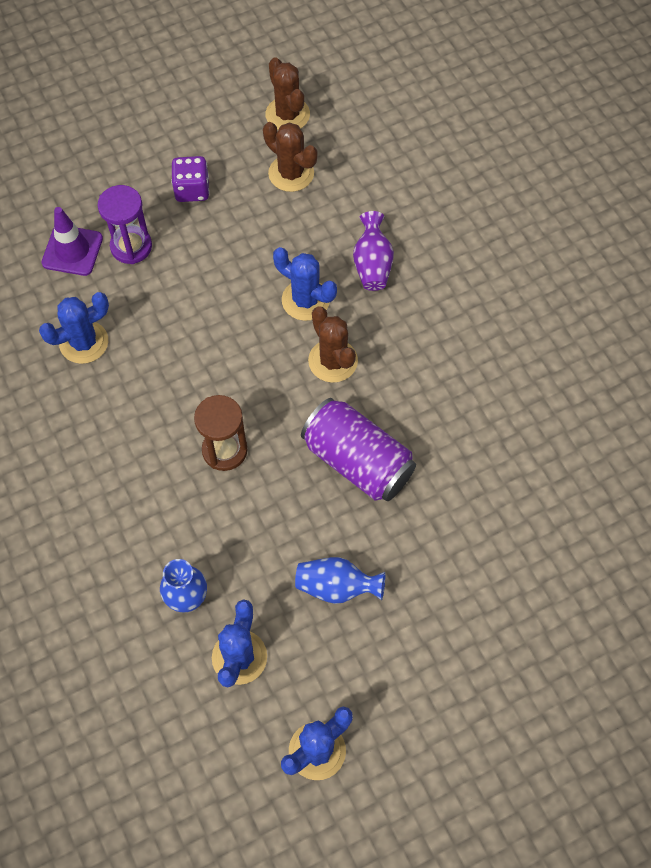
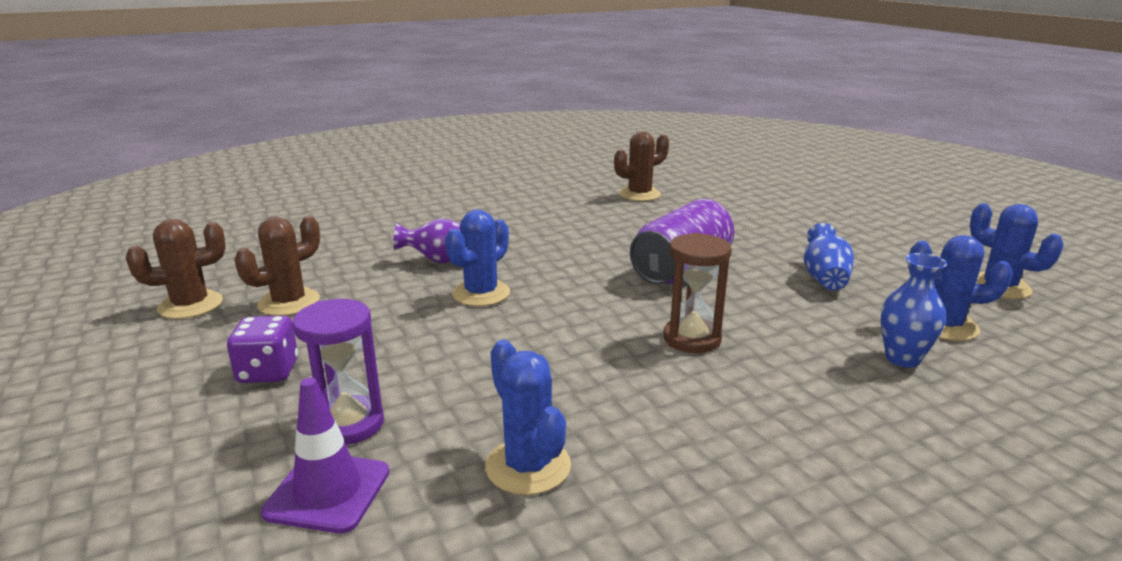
camera: 90 degrees left, 40 degrees down
(333, 361) = (563, 279): brown cactus -> brown cactus (639, 194)

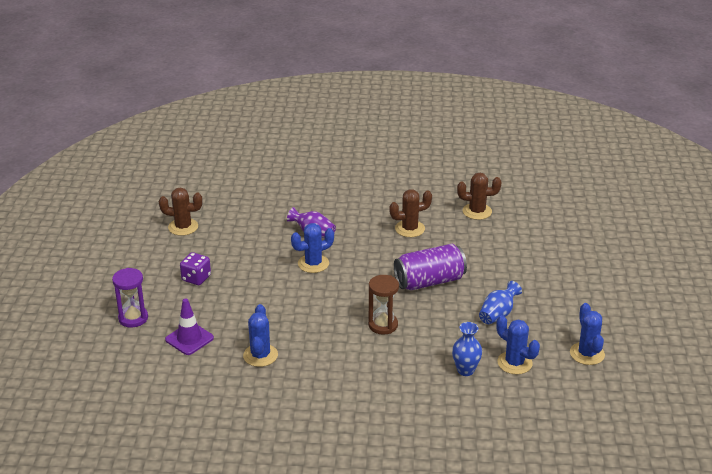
camera: 30 degrees right, 10 degrees up
(289, 302) = (224, 240): brown cactus -> brown cactus (409, 229)
(348, 424) = (211, 314): purple hourglass -> purple hourglass (133, 318)

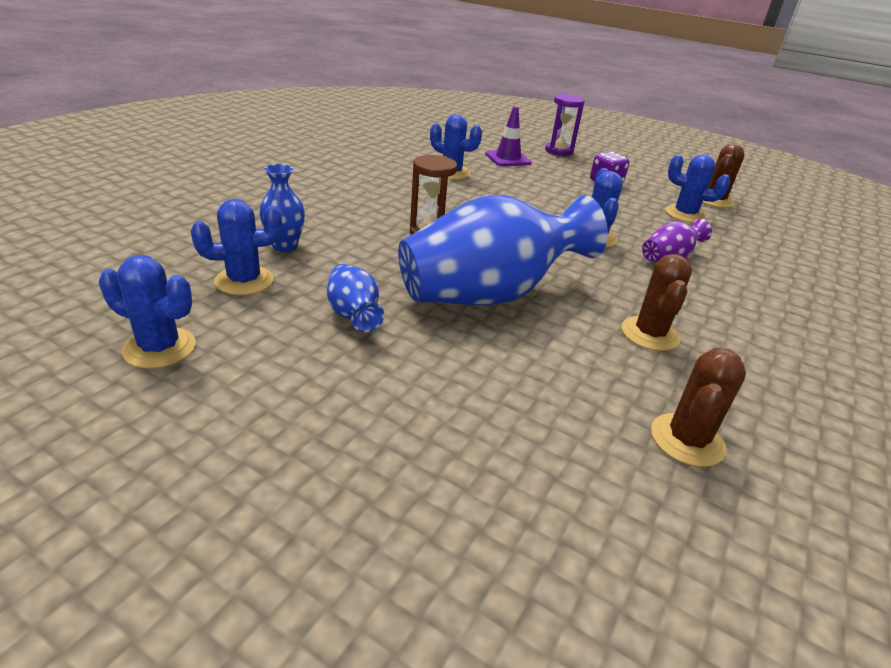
camera: 115 degrees right, 0 degrees up
(228, 236) = (685, 214): none -> blue cactus
(429, 281) = (489, 295): purple can -> blue vase

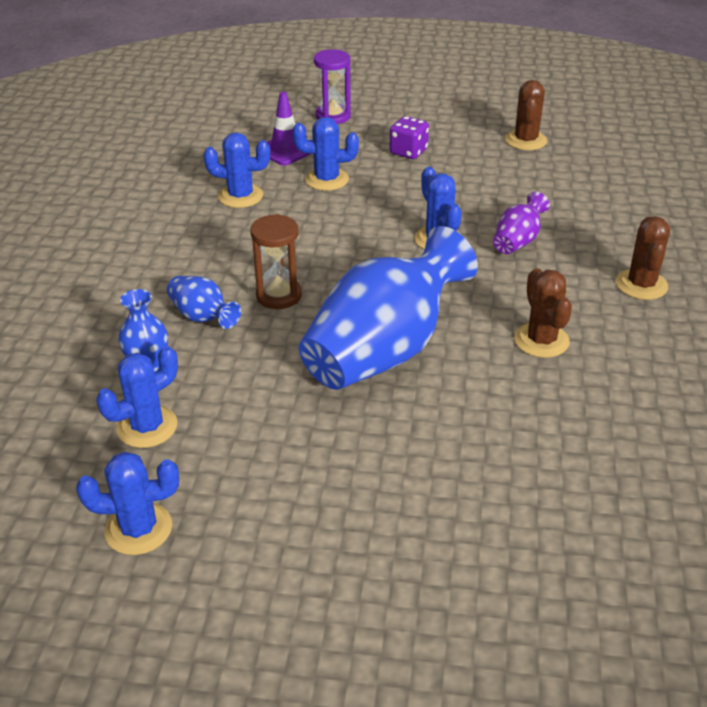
camera: 20 degrees left, 5 degrees up
(353, 314) = (279, 423): blue vase -> blue vase (203, 317)
(685, 214) = (506, 173): blue cactus -> blue cactus (326, 179)
(687, 440) = (613, 434): brown cactus -> brown cactus (641, 285)

